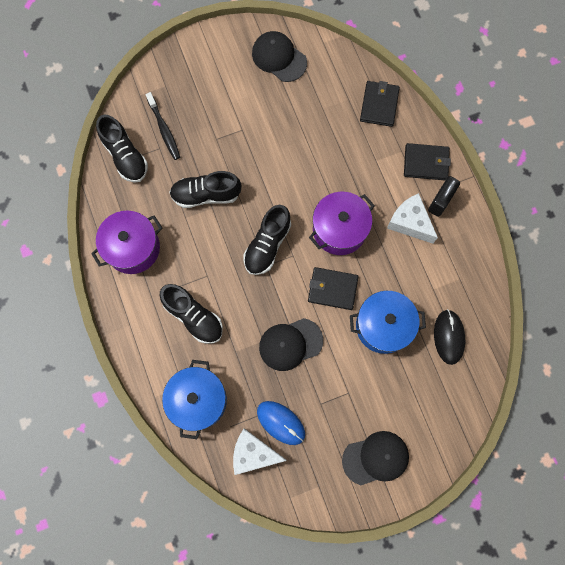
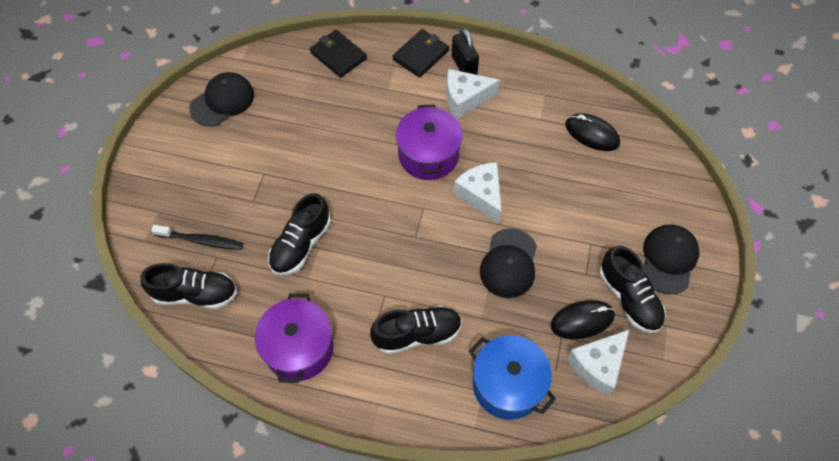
camera: 55 degrees left, 15 degrees down
(267, 245) = (396, 223): black shoe -> black shoe (629, 298)
(279, 57) = (222, 101): black cap -> black cap turned 150 degrees clockwise
(281, 422) = (582, 320): blue mouse -> black mouse
(332, 289) = (481, 195): black wallet -> white cheese
(383, 326) = (546, 177): blue pot -> none

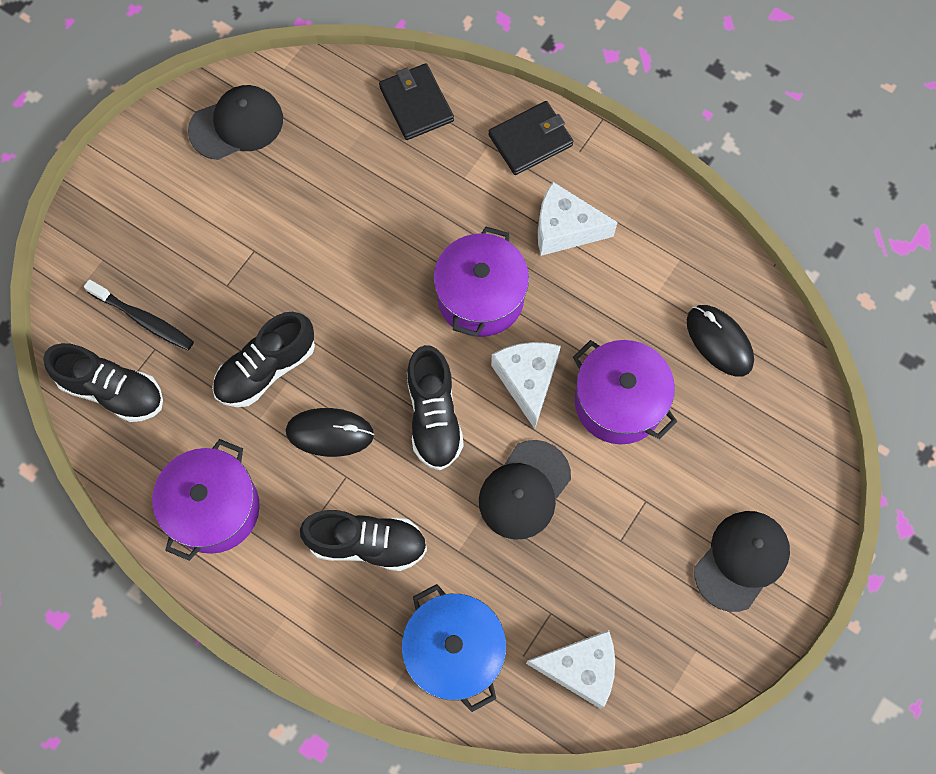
camera: 20 degrees right, 10 degrees up
(464, 66) = (584, 177): black padlock -> none
(546, 189) = (619, 402): none -> purple pot
(582, 320) = (586, 602): black mouse -> black mouse (330, 433)
(597, 365) = (580, 668): white cheese -> white cheese turned 150 degrees counterclockwise
(629, 298) = (662, 594): black shoe -> black shoe (434, 416)

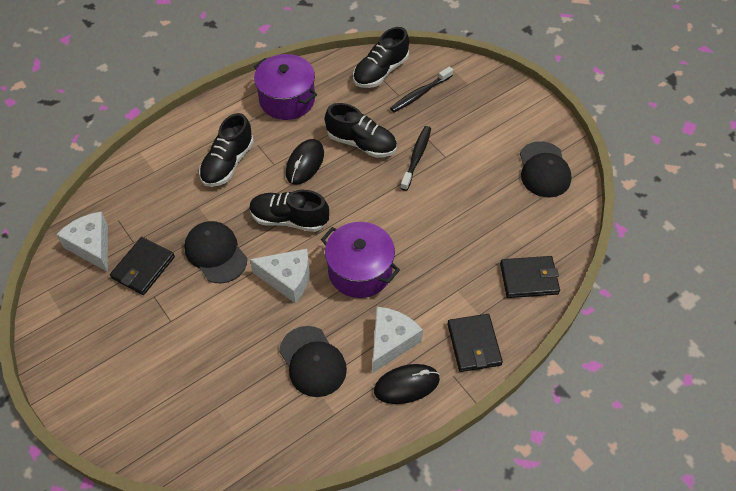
camera: 110 degrees right, 15 degrees down
(266, 369) = (361, 143): black shoe -> black shoe turned 135 degrees clockwise
(267, 287) = (416, 157): none -> black toothbrush
(454, 651) = (141, 187): blue pot -> none
(580, 668) = (92, 246): white cheese -> white cheese turned 120 degrees clockwise
(584, 577) = (143, 267): none -> black wallet
(619, 402) = (245, 329): purple pot -> none
(719, 341) = (257, 415): black mouse -> black mouse (406, 385)
(741, 560) = (99, 364): black cap -> black cap (312, 361)

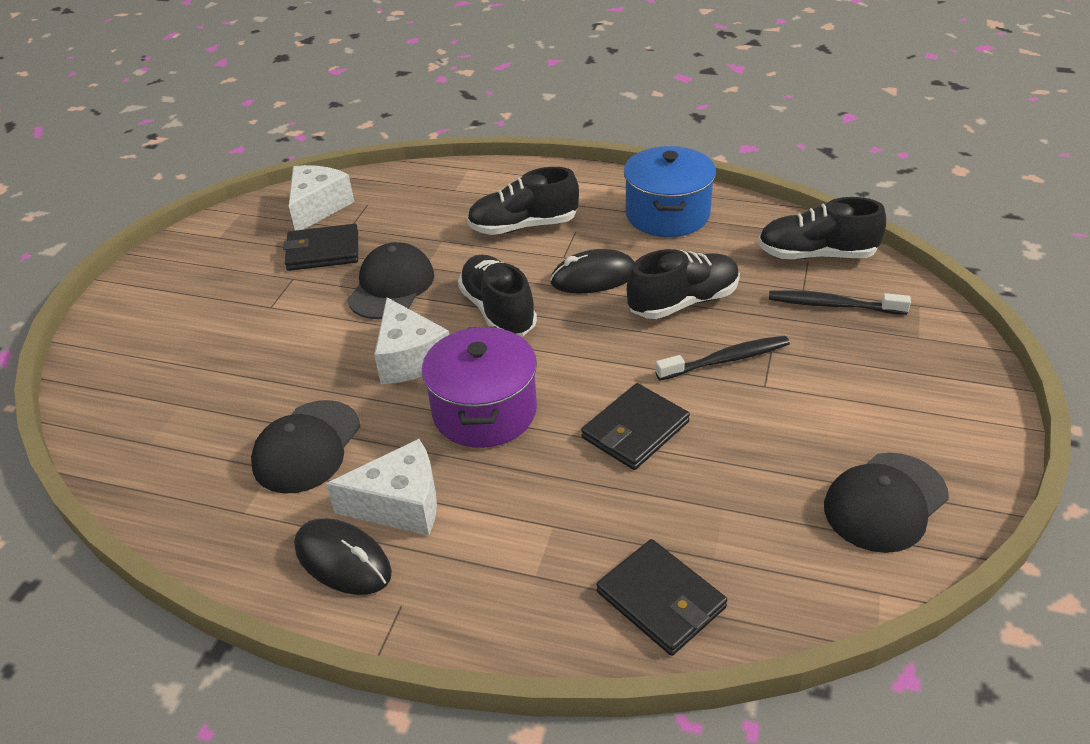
camera: 55 degrees right, 15 degrees down
(287, 100) = (667, 214): purple pot -> blue pot
(361, 143) = (683, 302): black shoe -> black shoe turned 105 degrees counterclockwise
(474, 344) = (476, 599): black wallet -> black wallet (635, 430)

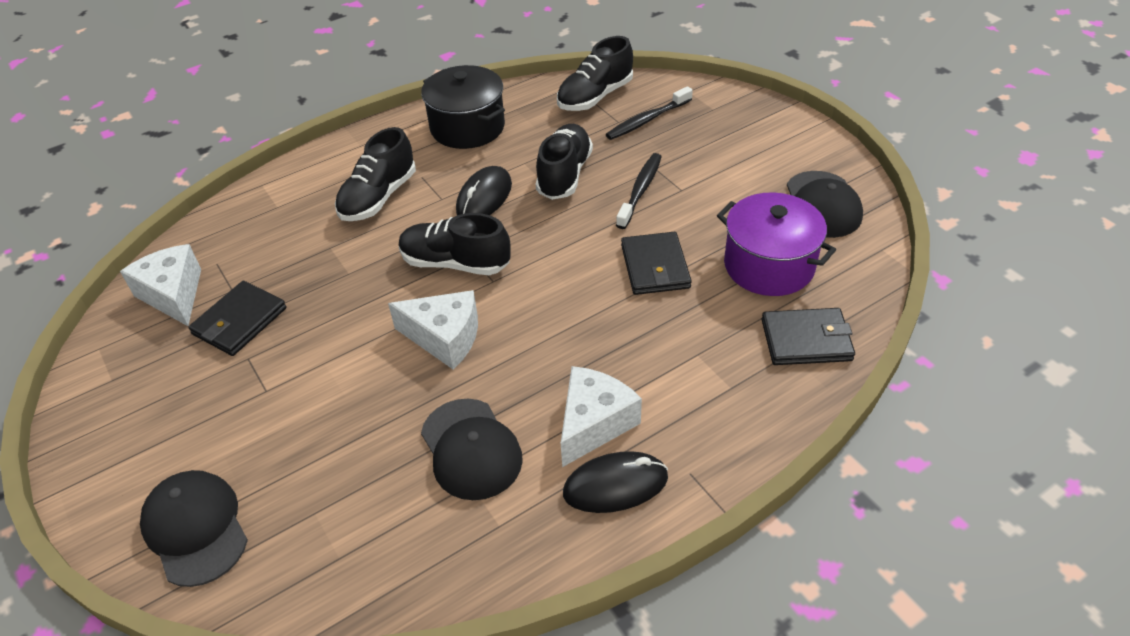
camera: 50 degrees left, 5 degrees up
(391, 286) = (345, 304): black cap -> black cap (196, 528)
(484, 411) = (552, 328): purple pot -> purple pot (769, 265)
(667, 214) = (467, 127): blue pot -> black pot

